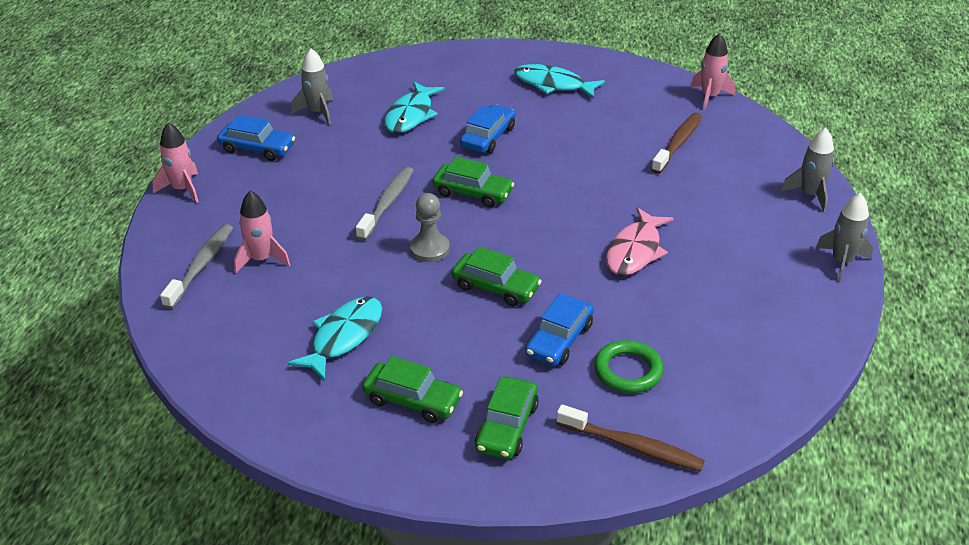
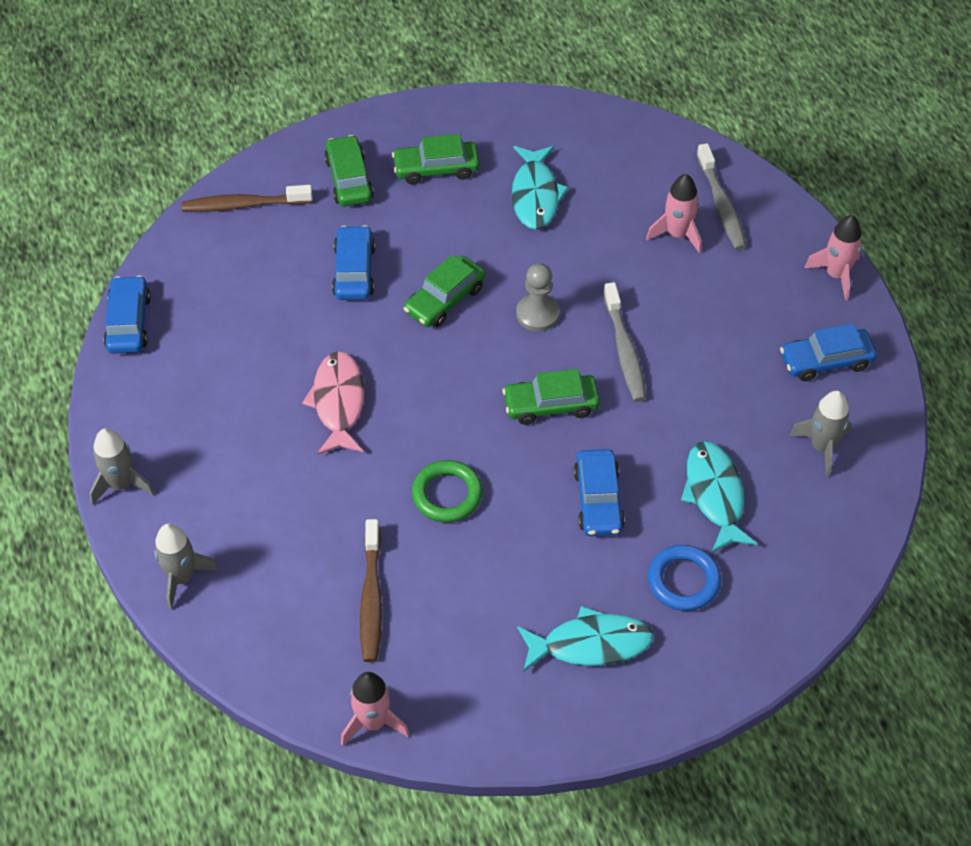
camera: 150 degrees right, 15 degrees up
(471, 89) = (683, 581): none -> blue ring
(496, 287) = (445, 299): green car -> green car turned 45 degrees counterclockwise
(628, 371) = (279, 267): green ring -> green ring (447, 494)
(799, 379) = (128, 323): none -> blue car

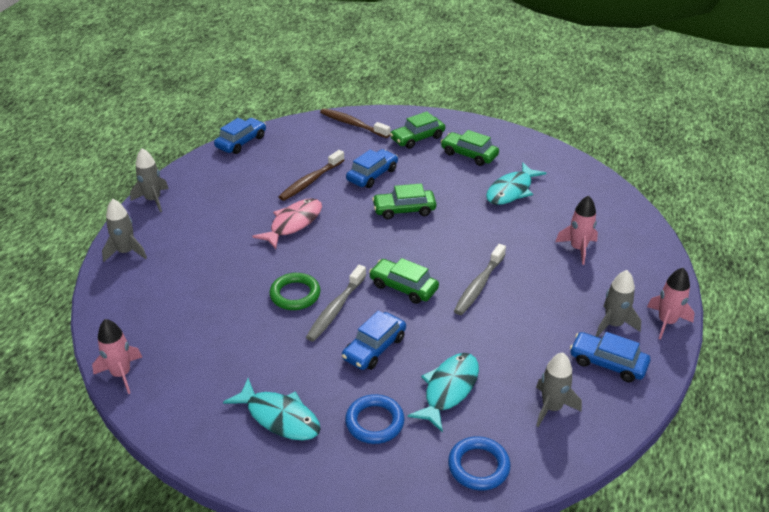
camera: 40 degrees right, 15 degrees down
(349, 179) = (417, 138): green car -> green car turned 150 degrees counterclockwise
(371, 599) = (196, 317): brown toothbrush -> brown toothbrush (310, 181)
(537, 314) = (447, 242): grey pawn -> none
(721, 205) = (624, 249): grey toothbrush -> grey toothbrush (335, 309)
(792, 311) = (613, 324): none -> grey rocket
(817, 555) = (478, 466): none -> blue ring

